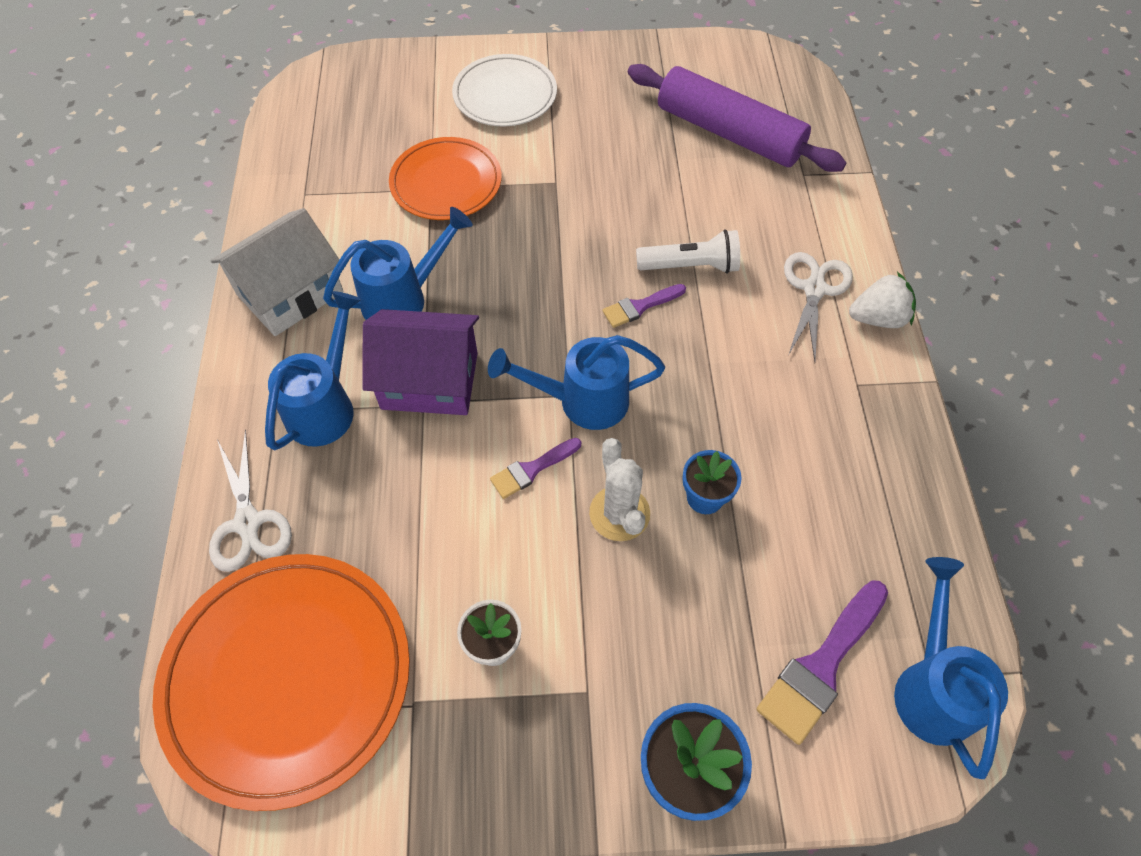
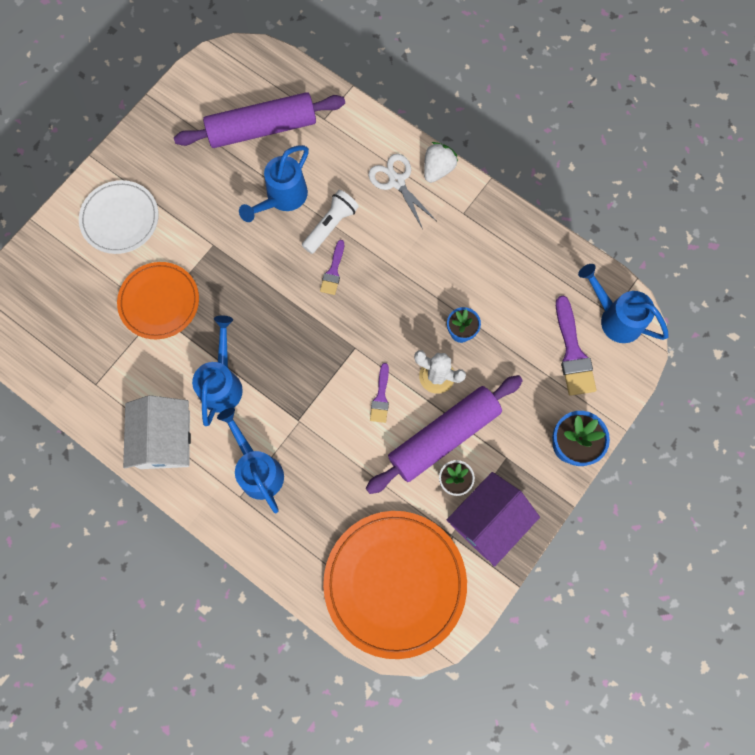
camera: 50 degrees left, 15 degrees up
(248, 523) = (296, 552): white scissors -> none
(430, 380) = (287, 407): purple house -> purple house (488, 521)
(545, 584) = (443, 436): none -> purple rolling pin
(581, 401) = (363, 344): blue watering can -> blue watering can (282, 198)

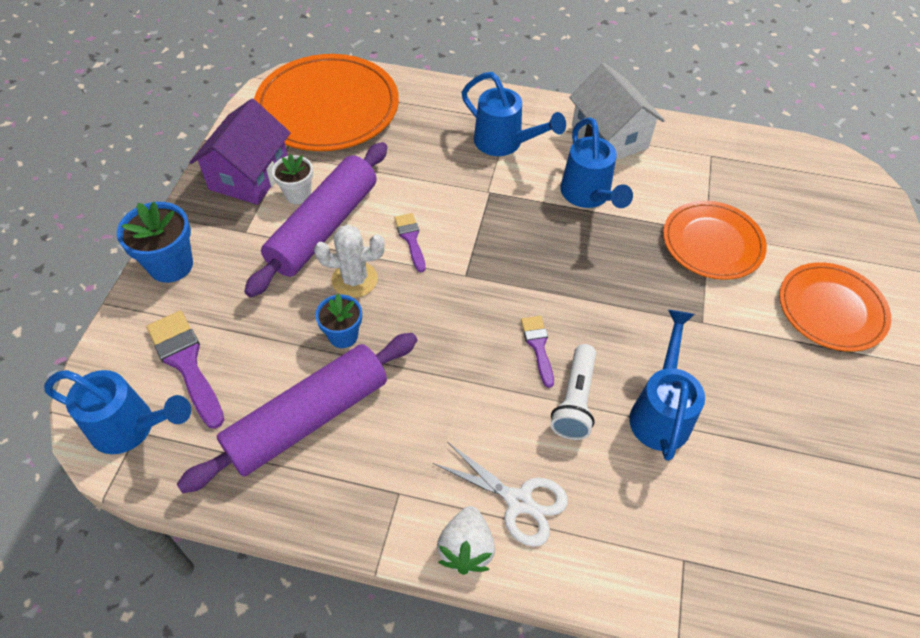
camera: 155 degrees right, 20 degrees down
(120, 219) = (831, 309): white plate -> orange plate
(262, 128) = (760, 502): purple rolling pin -> purple rolling pin (308, 419)

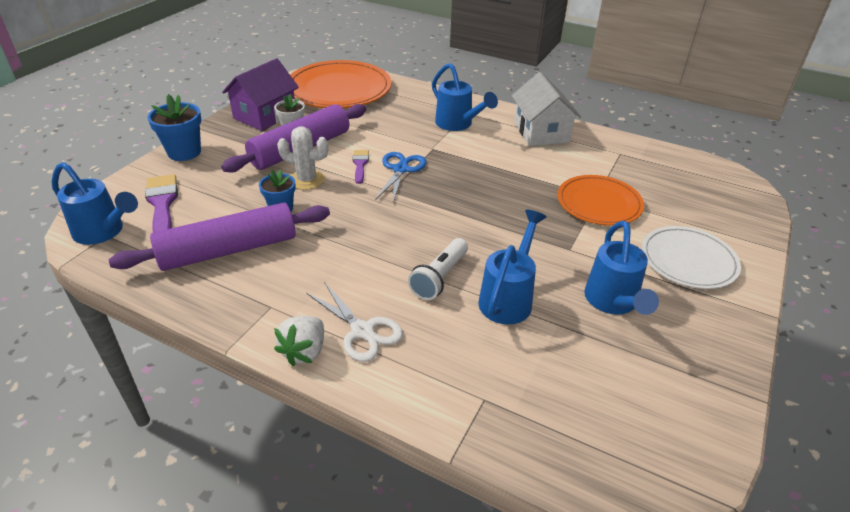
camera: 15 degrees right, 15 degrees down
(464, 237) = (401, 169): none -> blue scissors
(538, 346) = (426, 240): purple brush -> none
(588, 196) = (508, 162): blue watering can -> blue watering can (613, 303)
(831, 309) = (688, 260): orange plate -> white plate

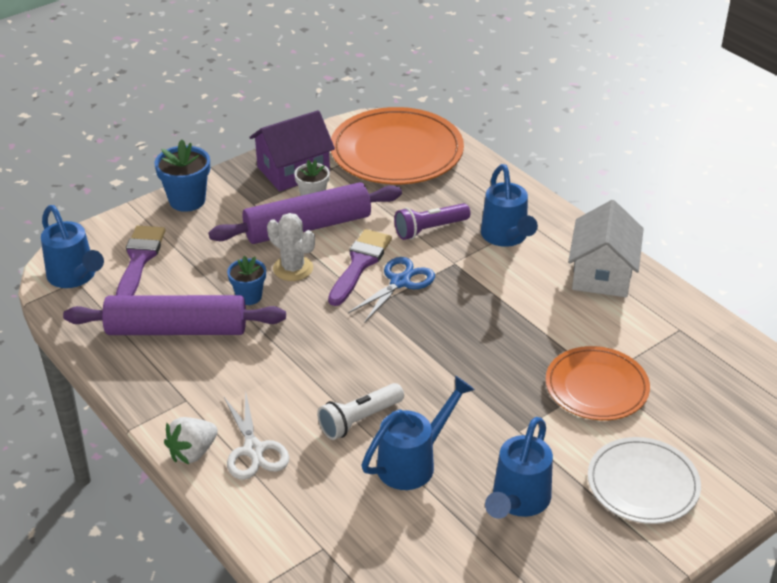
camera: 25 degrees right, 0 degrees up
(360, 164) = (360, 264): purple brush -> purple brush, size x1.72
(398, 131) = (429, 230): none -> purple flashlight

